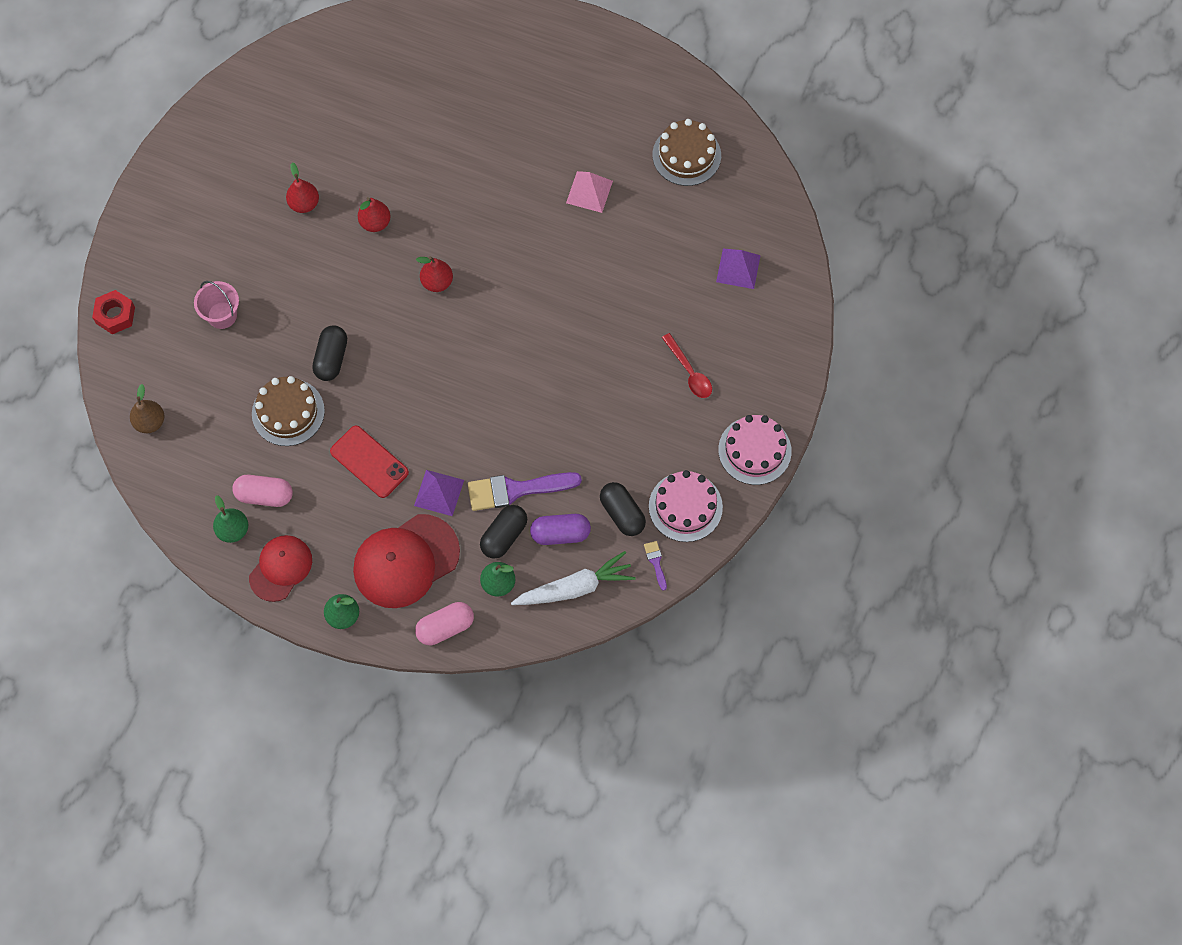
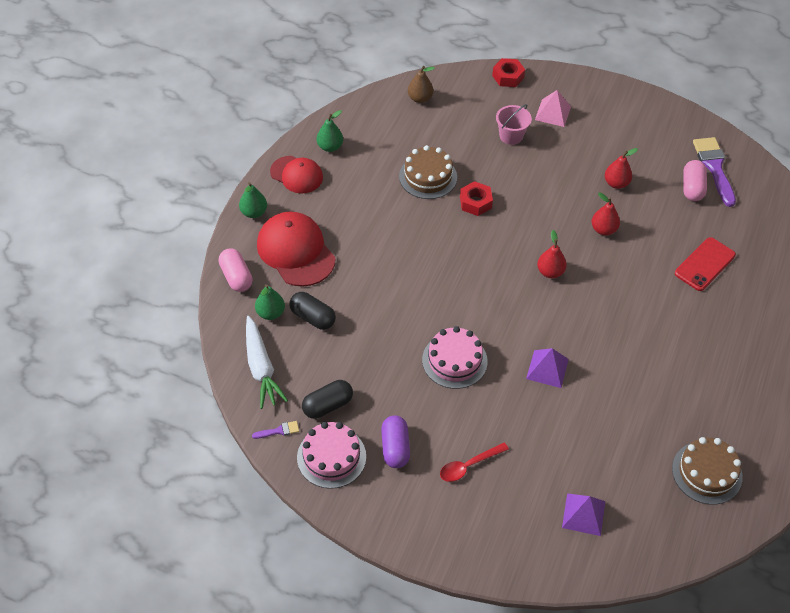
camera: 90 degrees right, 15 degrees down
(264, 495) = (357, 164): pink capsule -> pink capsule (692, 188)
(331, 358) = (475, 202): black capsule -> red nut
(369, 462) = (383, 227): red phone -> red phone (704, 264)
(439, 493) = (354, 273): purple pyramid -> purple pyramid (547, 369)
(516, 490) = (354, 326): purple brush -> purple brush (714, 167)
(560, 534) = (312, 358): purple capsule -> purple capsule (395, 448)
(589, 191) = (654, 388): pink pyramid -> pink pyramid (553, 113)
(754, 450) = (386, 519): pink cake -> pink cake (454, 360)

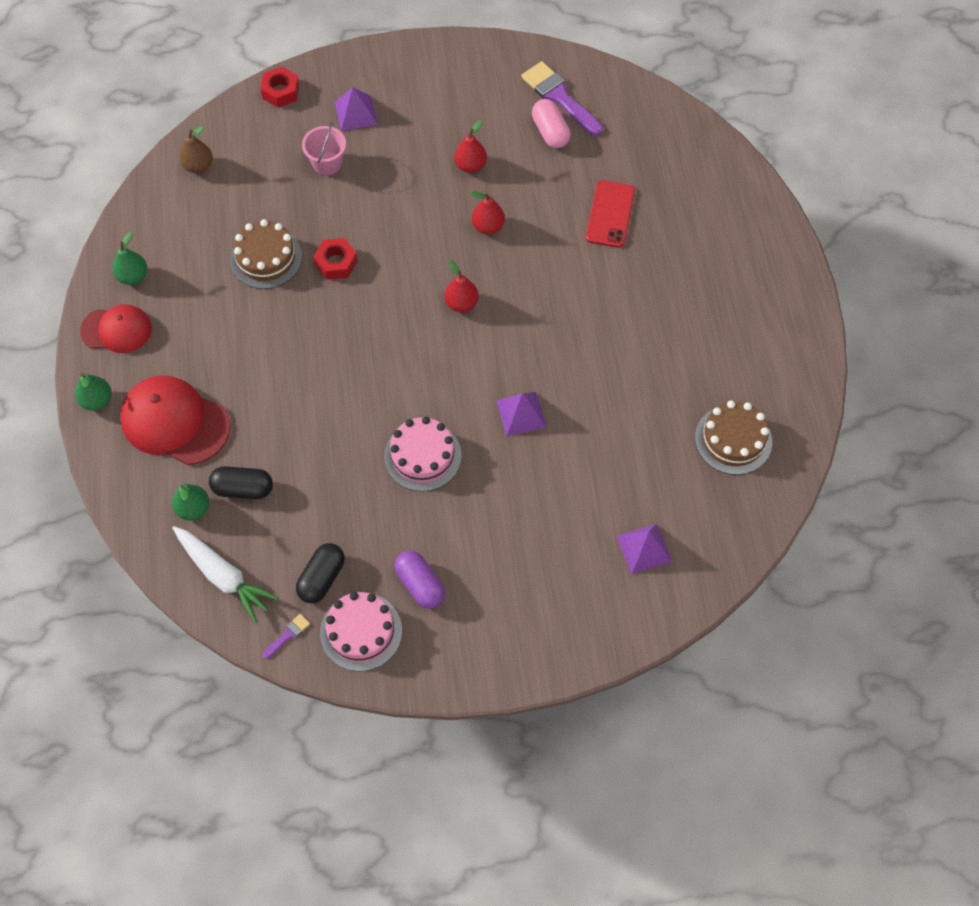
camera: 30 degrees left, 10 degrees up
(236, 277) = (127, 487): pink capsule -> none
(468, 465) = (505, 561): red spoon -> none
(553, 113) = (356, 113): pink pyramid -> purple pyramid

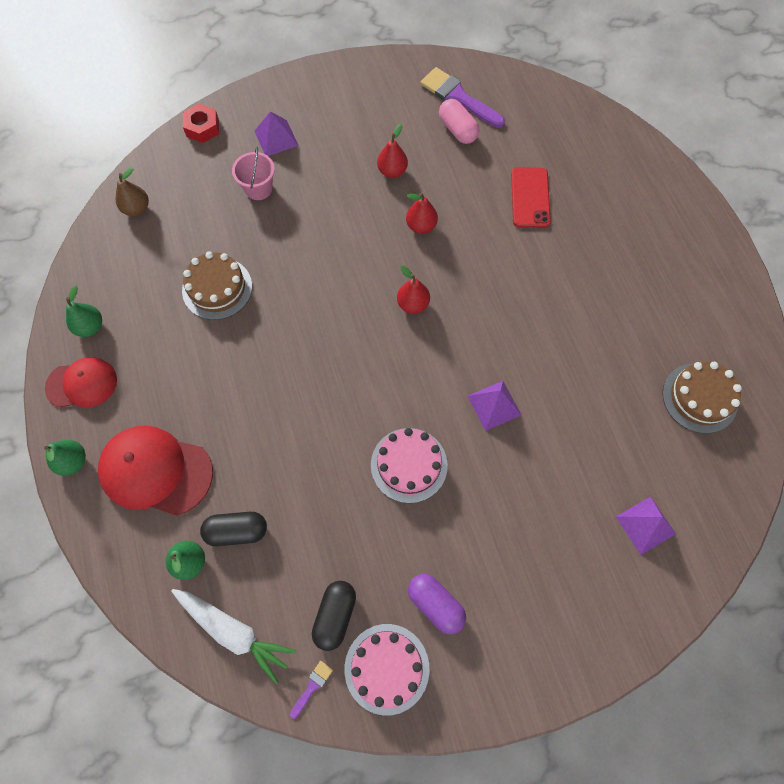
camera: 10 degrees left, 5 degrees up
(336, 263) = (285, 283): red nut -> none

